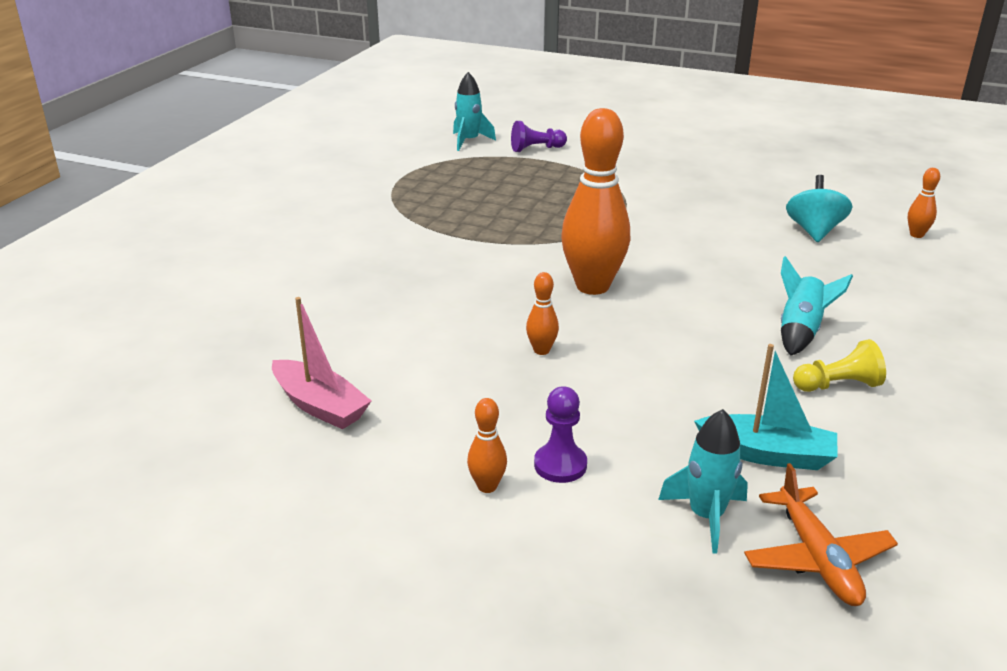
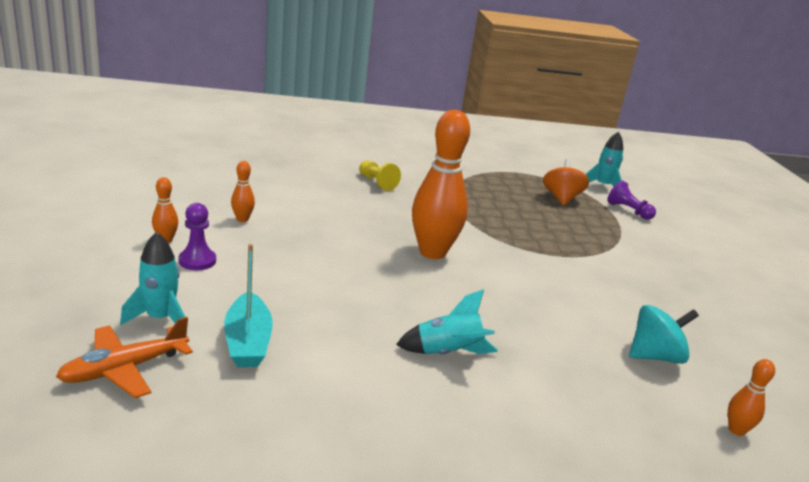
camera: 60 degrees right, 5 degrees down
(320, 405) = (223, 186): pink boat -> none
(489, 173) = (561, 198): none -> orange spinning top
(541, 350) = (328, 242): orange bowling pin -> orange bowling pin (242, 219)
(838, 385) = (371, 376): yellow pawn -> yellow pawn (377, 183)

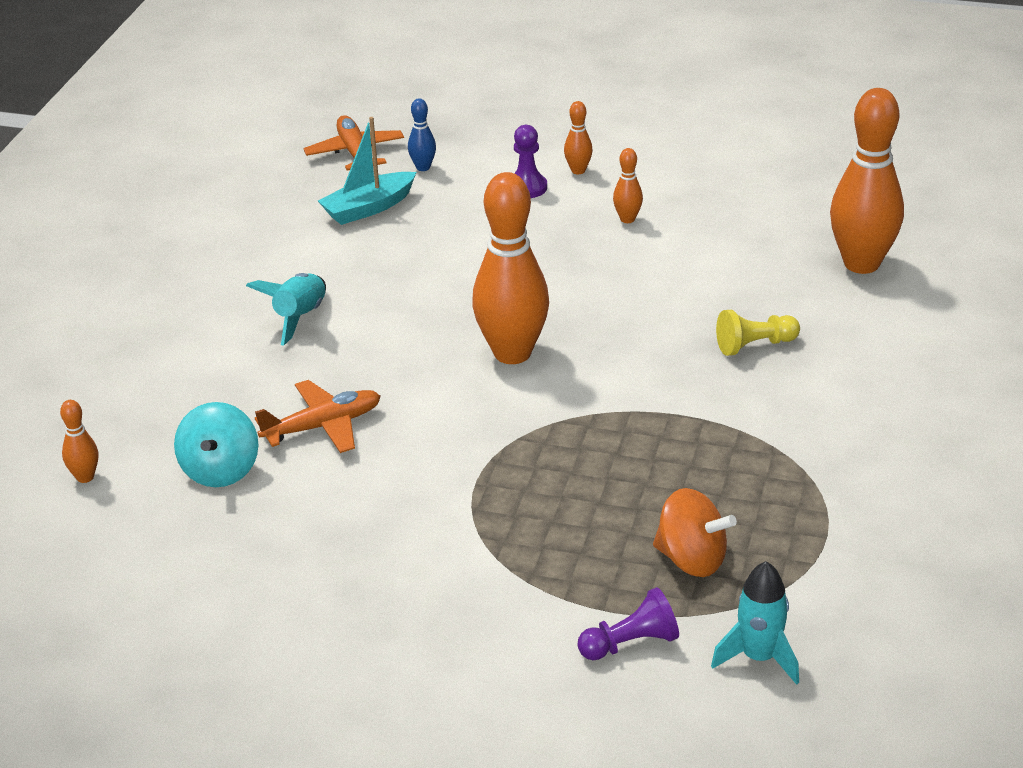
camera: 115 degrees right, 10 degrees up
(160, 318) = (423, 167): turquoise rocket -> blue bowling pin
(248, 341) = (368, 208): turquoise boat -> turquoise boat turned 45 degrees counterclockwise
(279, 155) = (861, 264): none -> orange bowling pin
(568, 318) = (323, 426): none -> orange plane

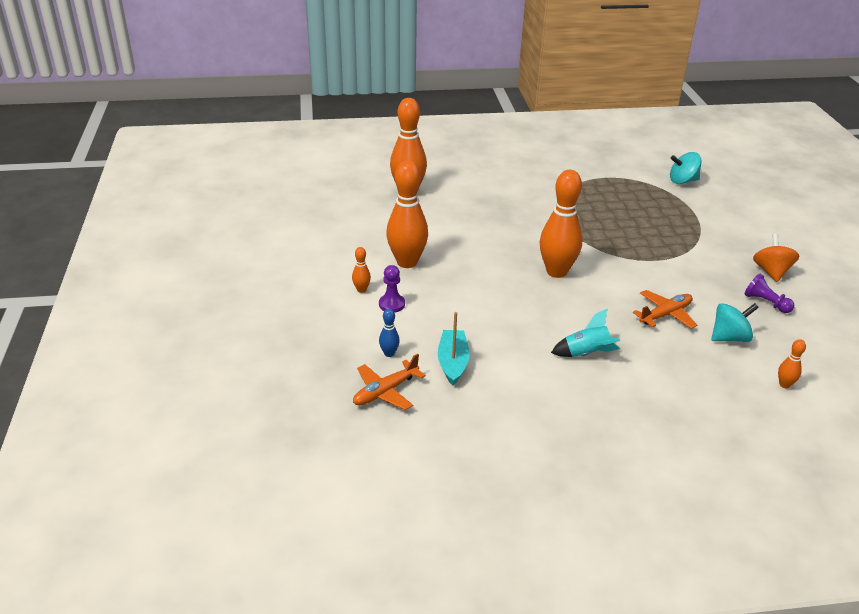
camera: 115 degrees left, 0 degrees up
(323, 426) = (665, 315): orange plane -> orange plane turned 105 degrees clockwise
(368, 208) = (453, 363): turquoise boat -> turquoise boat turned 120 degrees counterclockwise
(627, 219) = (407, 262): orange bowling pin -> orange bowling pin, size x2.32
(631, 643) = (705, 205): purple pawn -> purple pawn (766, 303)
(691, 559) = (648, 201): orange spinning top -> orange spinning top (771, 272)
(754, 345) = (496, 208): yellow pawn -> none
(759, 658) = (682, 181): turquoise rocket -> turquoise spinning top

